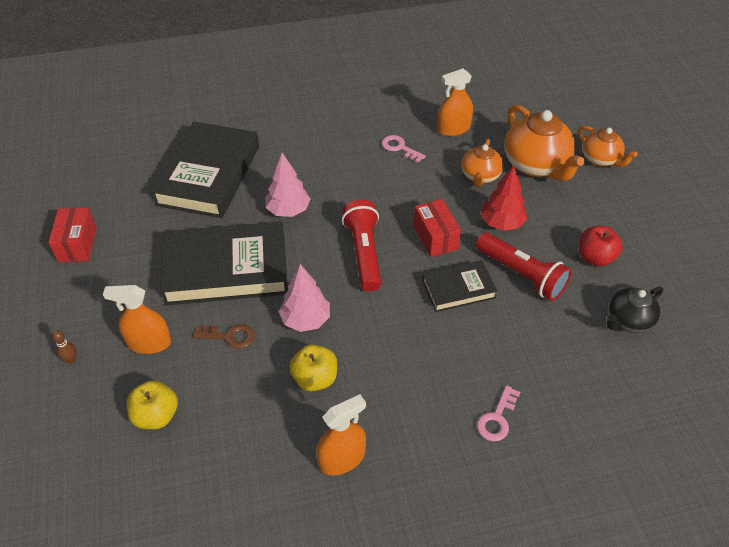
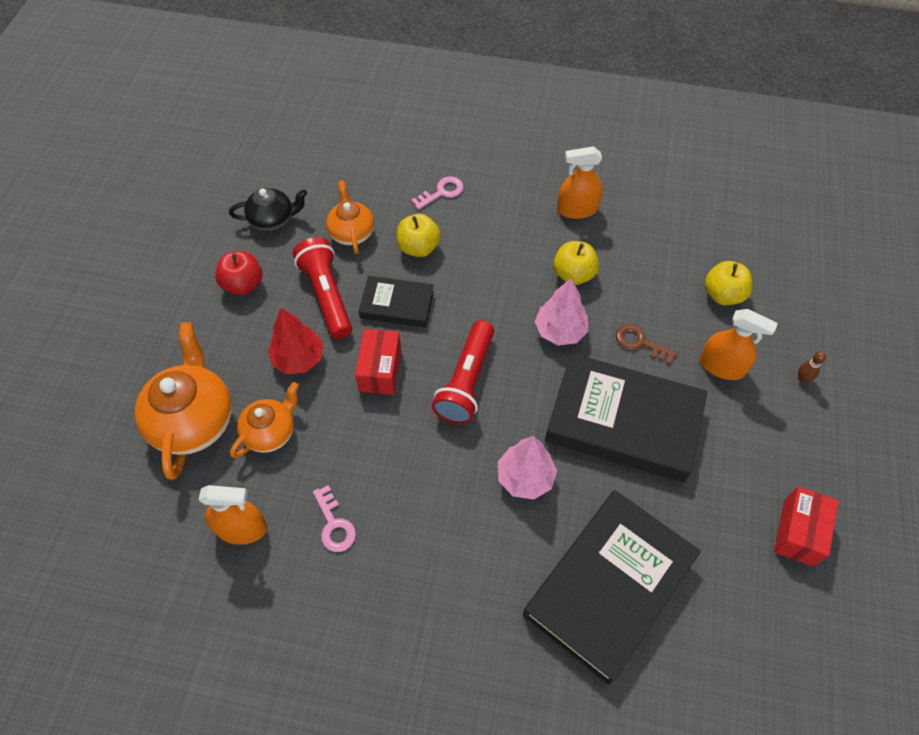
camera: 155 degrees left, 10 degrees up
(477, 347) = (418, 247): none -> yellow apple
(600, 159) = (115, 397): orange teapot -> orange teapot (351, 233)

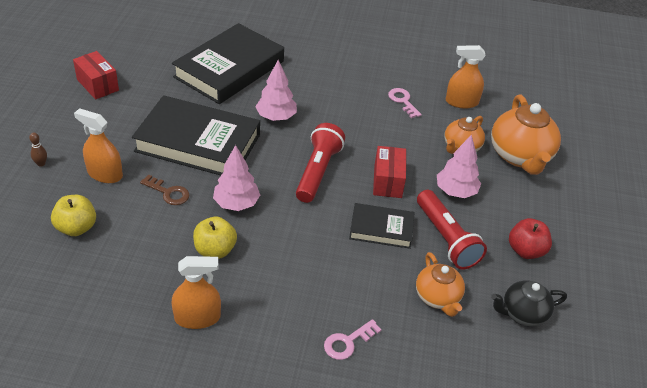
camera: 175 degrees right, 15 degrees down
(299, 359) = (455, 191): red tree -> pink tree
(418, 247) = (367, 280): yellow apple -> none
(798, 532) = (98, 85): red box -> red box turned 60 degrees counterclockwise

